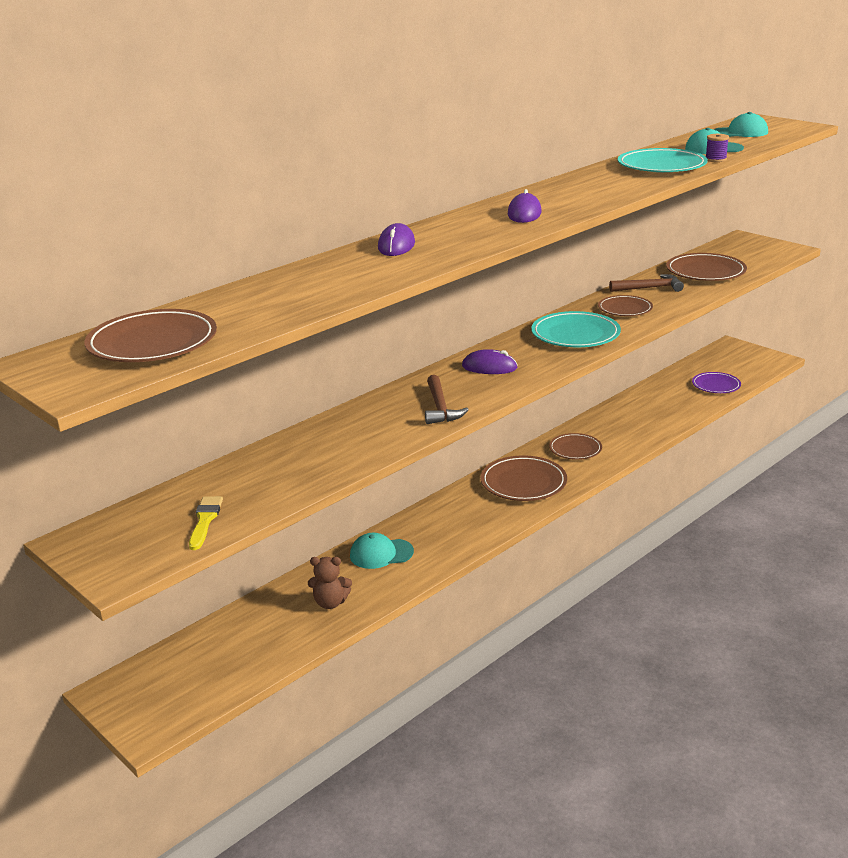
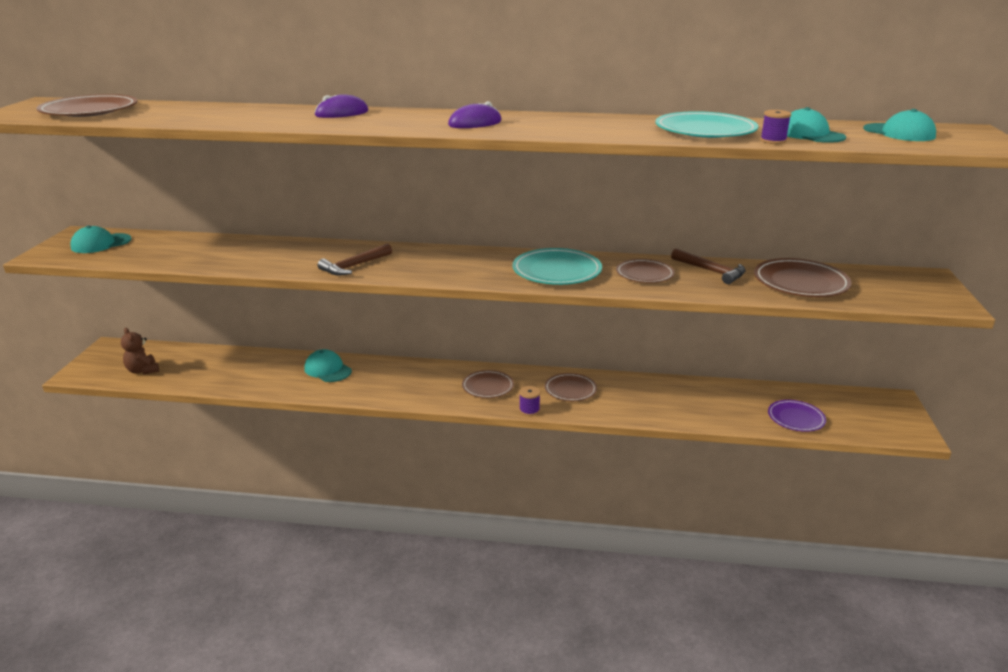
camera: 50 degrees right, 0 degrees up
(139, 530) = (101, 243): none -> turquoise cap
(205, 520) = (124, 254): yellow brush -> none
(330, 603) = (252, 375): brown teddy bear -> brown teddy bear (143, 370)
(489, 367) = (446, 261): purple mouse -> none
(523, 483) = (488, 387): brown plate -> brown plate, size x0.64
(585, 478) = (529, 410): none -> purple spool

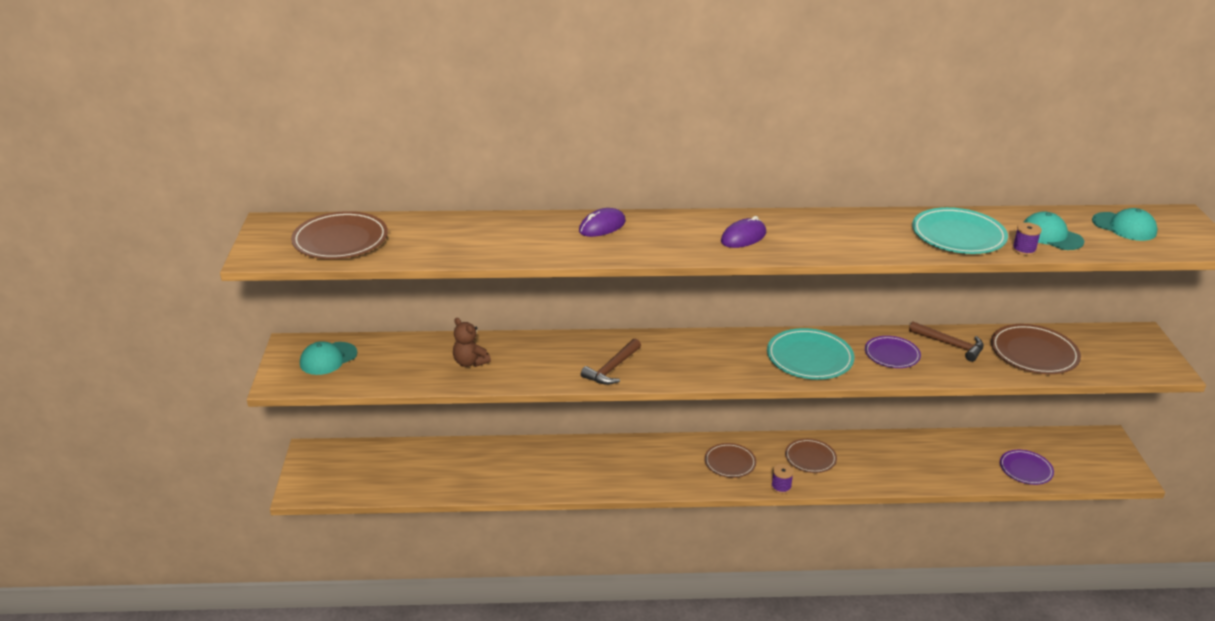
camera: 10 degrees left, 5 degrees up
(143, 370) = (367, 479): brown teddy bear -> brown teddy bear (470, 362)
(327, 370) = (560, 458): turquoise cap -> none
(644, 274) = (892, 354): brown plate -> purple plate

